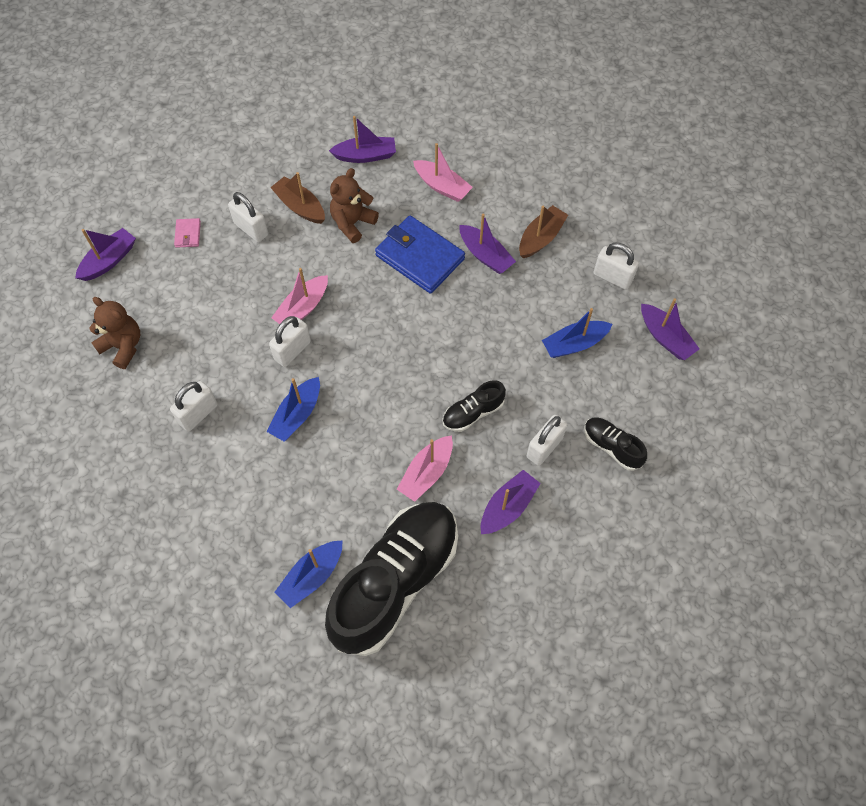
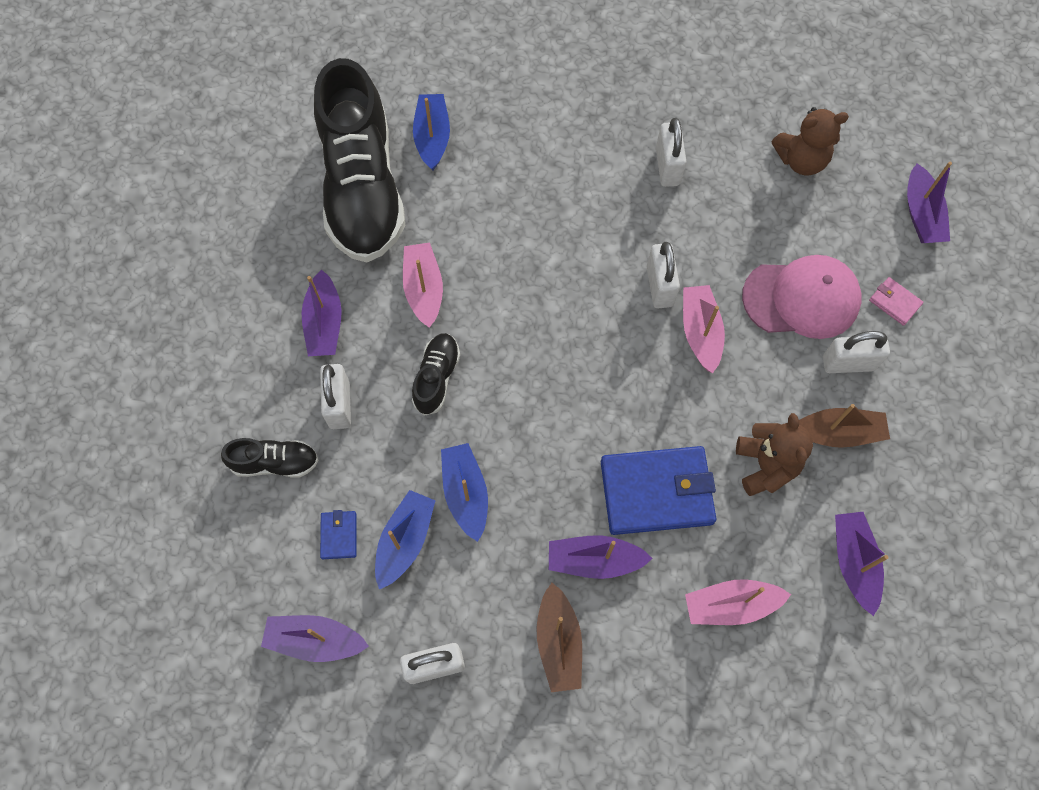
camera: 135 degrees right, 5 degrees up
(229, 277) = (801, 298): none -> pink cap
(297, 415) = (587, 238): blue boat -> blue boat (465, 494)
(365, 155) = (853, 563): purple boat -> purple boat turned 135 degrees clockwise
(608, 377) = (339, 535): none -> blue wallet

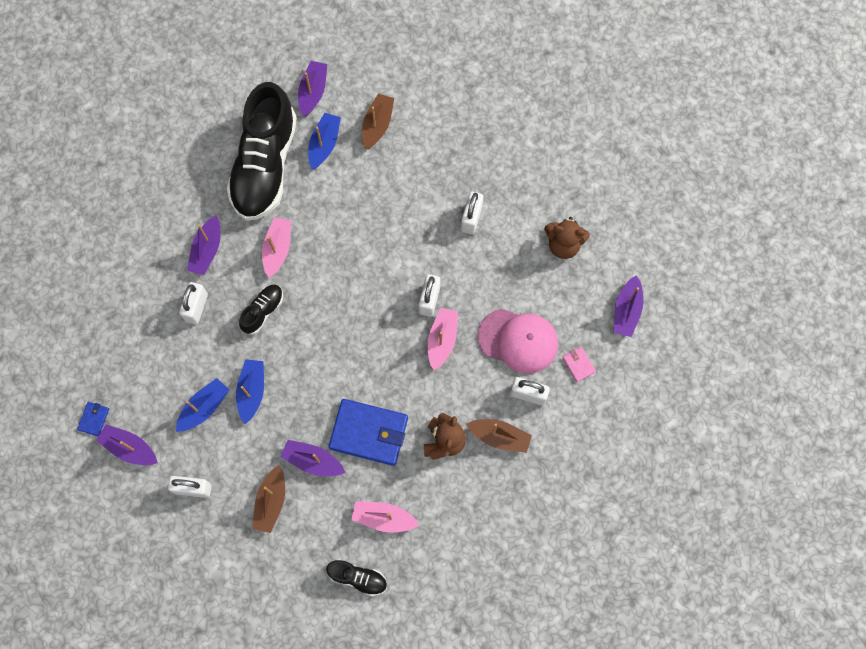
camera: 20 degrees right, 5 degrees up
(275, 463) = (144, 331): black shoe -> black shoe (358, 578)
(339, 535) = (166, 390): blue wallet -> blue wallet (94, 419)
(493, 93) = (377, 125): none -> brown boat
(853, 563) = (471, 520): purple boat -> purple boat (313, 92)

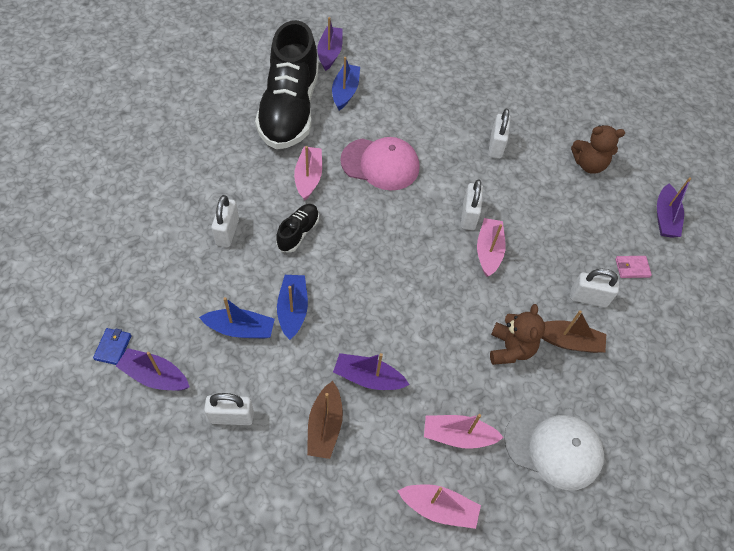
camera: 10 degrees left, 15 degrees down
(204, 408) = (240, 329): blue boat -> blue boat turned 60 degrees clockwise
(207, 250) = (236, 180): purple boat -> none
(358, 578) = (438, 508): black shoe -> pink boat
(369, 433) = (426, 345): blue wallet -> none
(377, 125) = (393, 76): brown boat -> none
(465, 534) = (553, 448): none -> white cap
(518, 340) = (566, 248): pink cap -> pink cap (380, 164)
(578, 365) = (632, 268): pink wallet -> pink wallet turned 60 degrees counterclockwise

